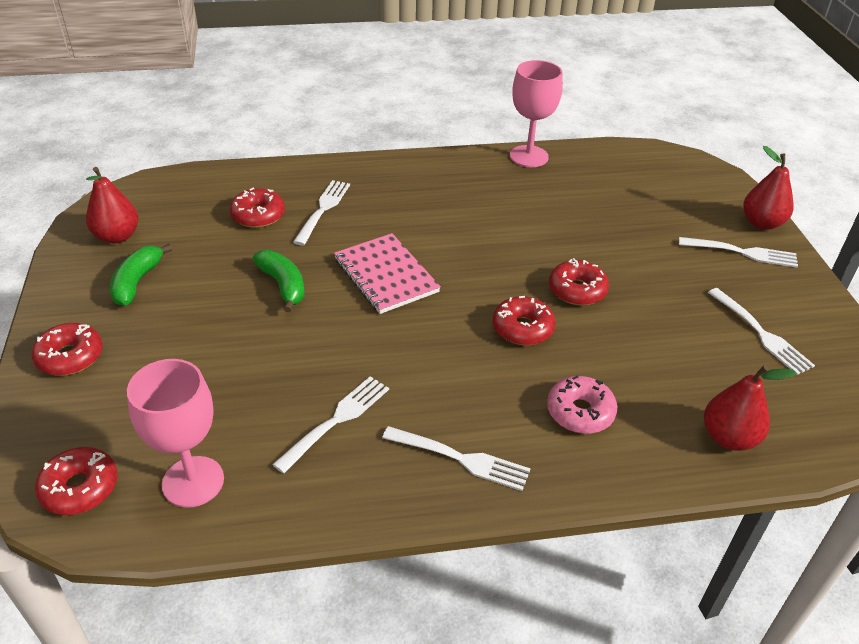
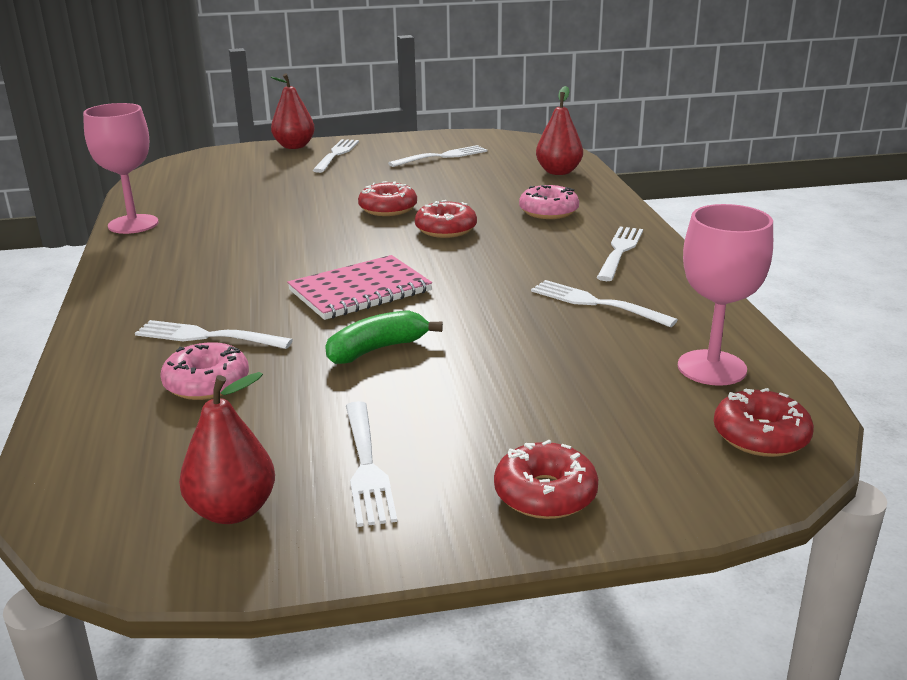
camera: 90 degrees left, 15 degrees down
(137, 282) = (366, 465): green banana -> white fork
(258, 215) = (207, 383): red donut -> pink donut

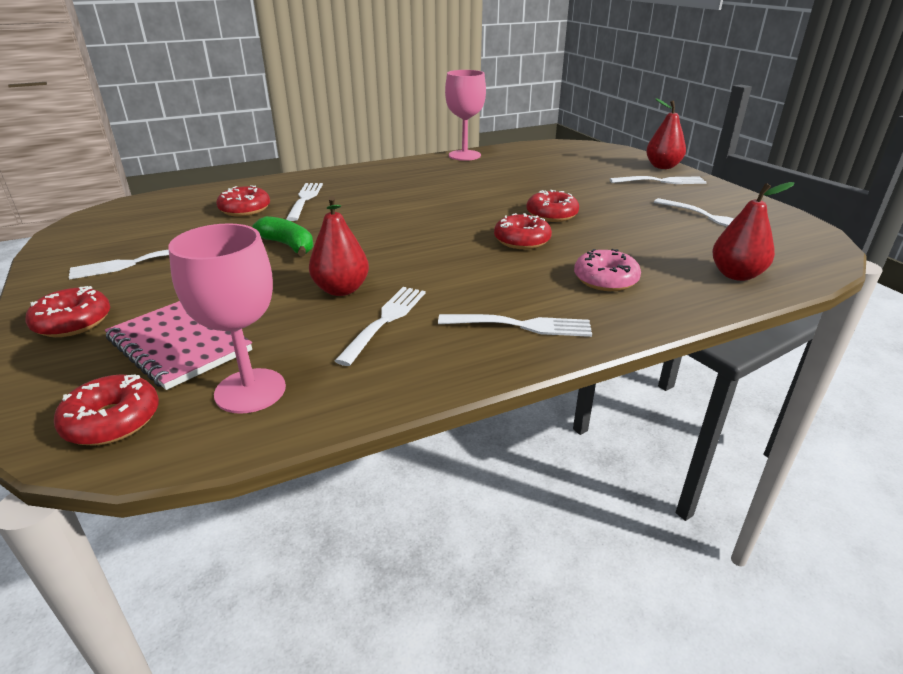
camera: 75 degrees right, 5 degrees up
(207, 383) = (245, 209): pink donut -> red donut
(232, 510) = (104, 238): red pear -> red pear (341, 290)
(360, 291) = (382, 228): pink notebook -> pink notebook (179, 344)

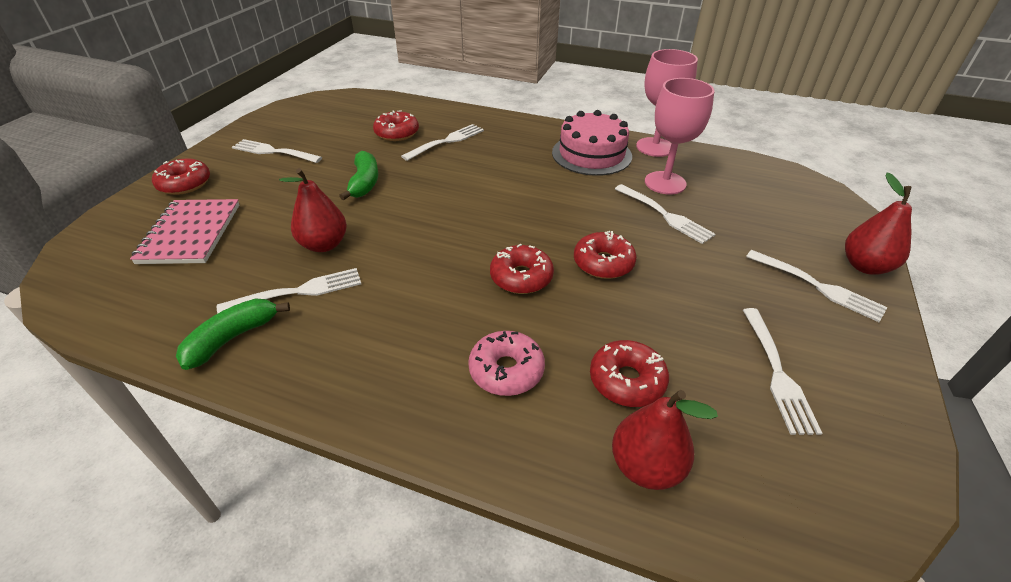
camera: 45 degrees right, 10 degrees up
(112, 421) = (92, 268): red donut -> red donut (627, 380)
(250, 391) = (158, 294): pink goblet -> pink goblet (665, 183)
(394, 369) = (232, 338): none -> green banana
(432, 171) = (591, 154): none -> pink cake
(520, 326) = (359, 364): white fork -> white fork (664, 215)

